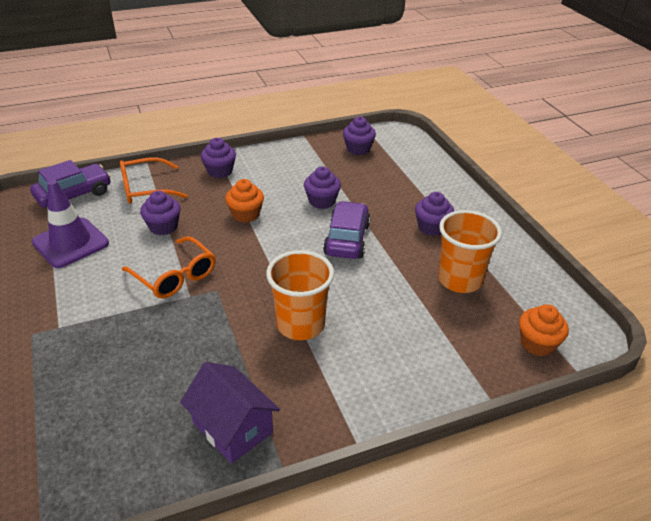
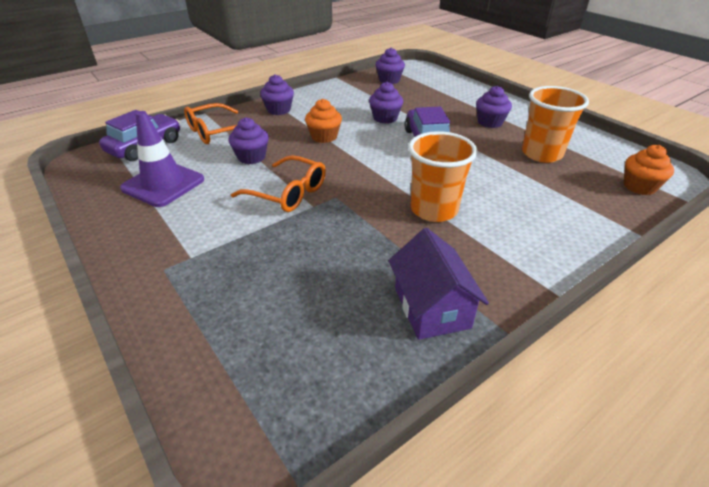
camera: 15 degrees left, 0 degrees up
(232, 427) = (431, 307): purple house -> purple house turned 45 degrees clockwise

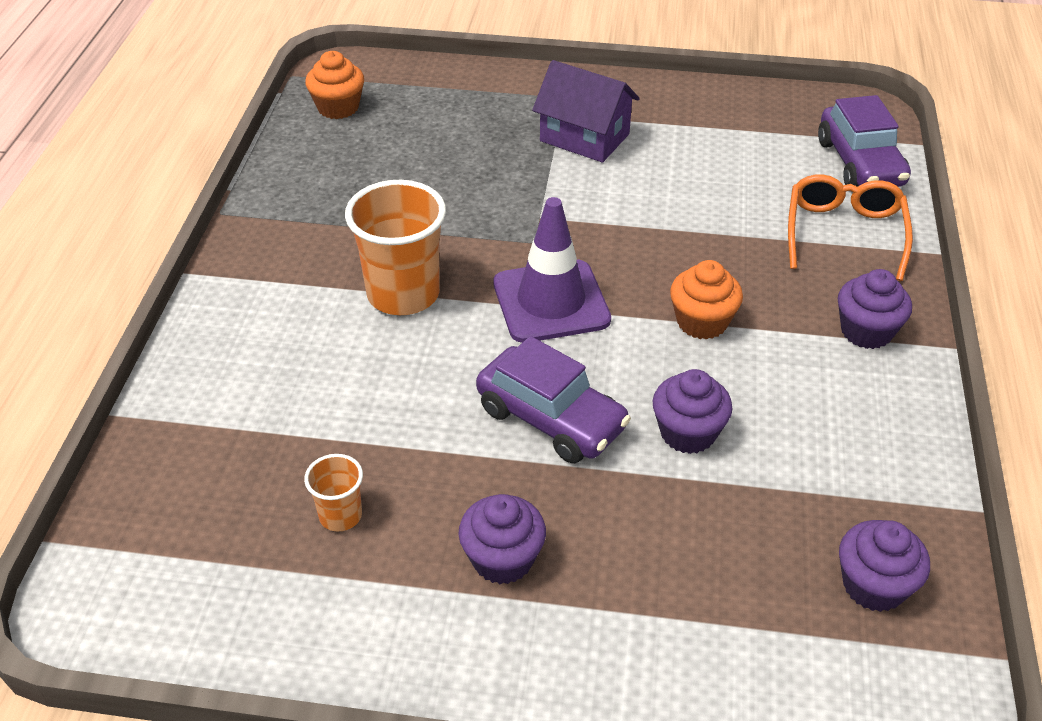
camera: 135 degrees right, 5 degrees up
(163, 184) = (730, 144): purple traffic cone -> purple traffic cone (551, 302)
(251, 157) = (719, 228): purple cupcake -> none
(287, 193) = (592, 213): orange glasses -> none
(431, 307) = (304, 196): purple house -> purple house (584, 137)
(541, 154) = (340, 515): orange cup -> orange cup, size x0.50
(639, 186) = (139, 529): orange cupcake -> orange cupcake (338, 107)

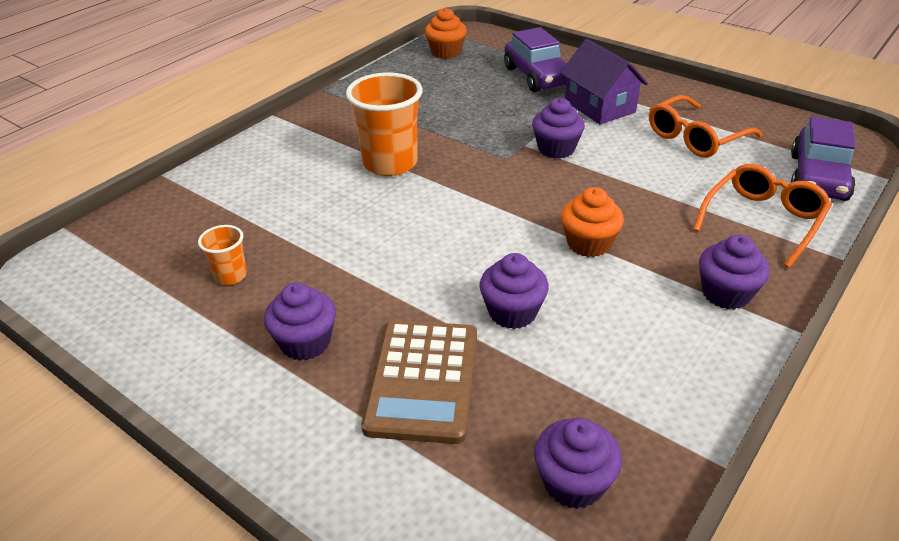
camera: 30 degrees right, 5 degrees down
(551, 302) = (485, 197): purple traffic cone -> none
(551, 418) = (420, 267): purple car -> purple car (537, 76)
(579, 211) = (556, 149): none -> purple cupcake
(660, 547) = (423, 380): none -> brown calculator
(714, 149) = (696, 137): none -> orange glasses

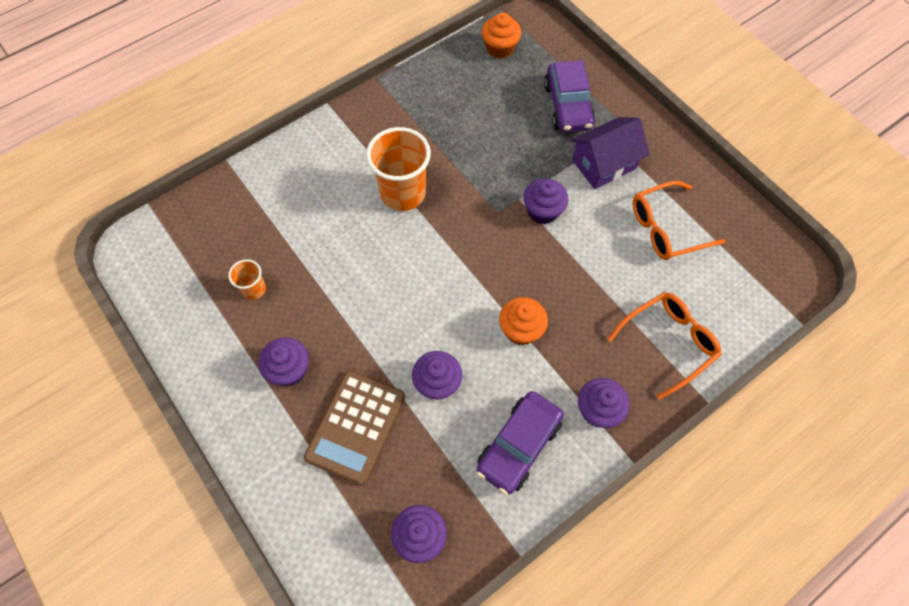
camera: 15 degrees right, 25 degrees up
(599, 107) = (604, 164): purple house -> purple house turned 75 degrees clockwise
(818, 177) = (743, 306): purple car -> purple car (518, 446)

